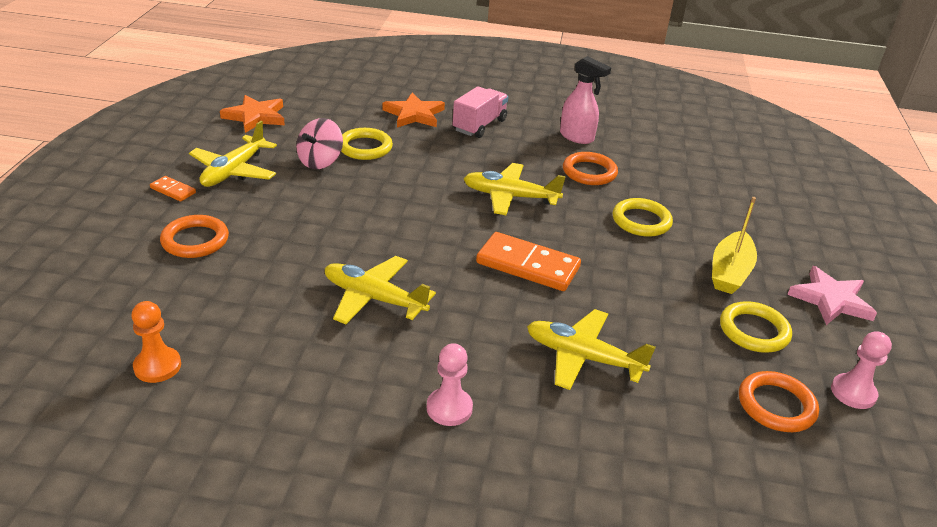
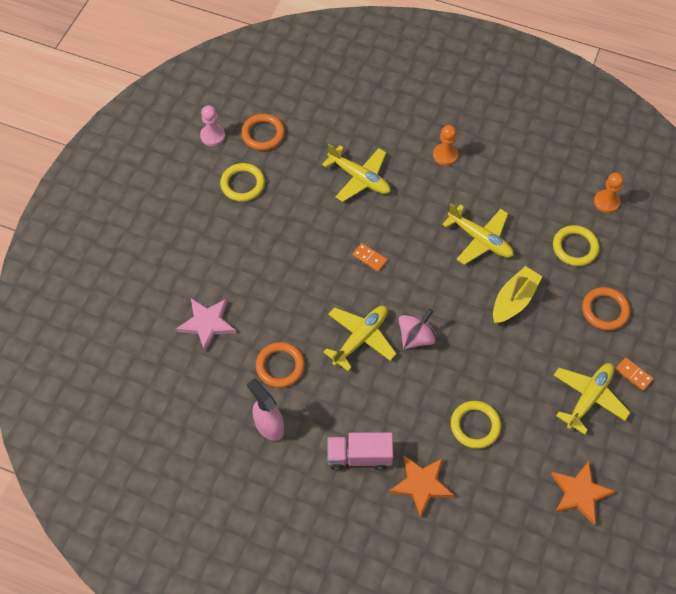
camera: 165 degrees left, 25 degrees up
(320, 161) = (516, 406): pink spinning top -> pink spinning top (416, 337)
(449, 408) = (445, 155): pink pawn -> orange pawn
(479, 125) = (359, 456): pink truck -> pink truck turned 45 degrees clockwise
(510, 197) = (360, 338): yellow plane -> yellow plane turned 75 degrees counterclockwise
(528, 265) = (369, 258): orange domino -> orange domino, size x0.48
(641, 221) = (264, 296): yellow ring -> yellow ring (575, 247)
(730, 272) = (227, 235): yellow boat -> yellow boat (514, 300)
(831, 300) = (172, 202): pink star -> pink star (207, 323)

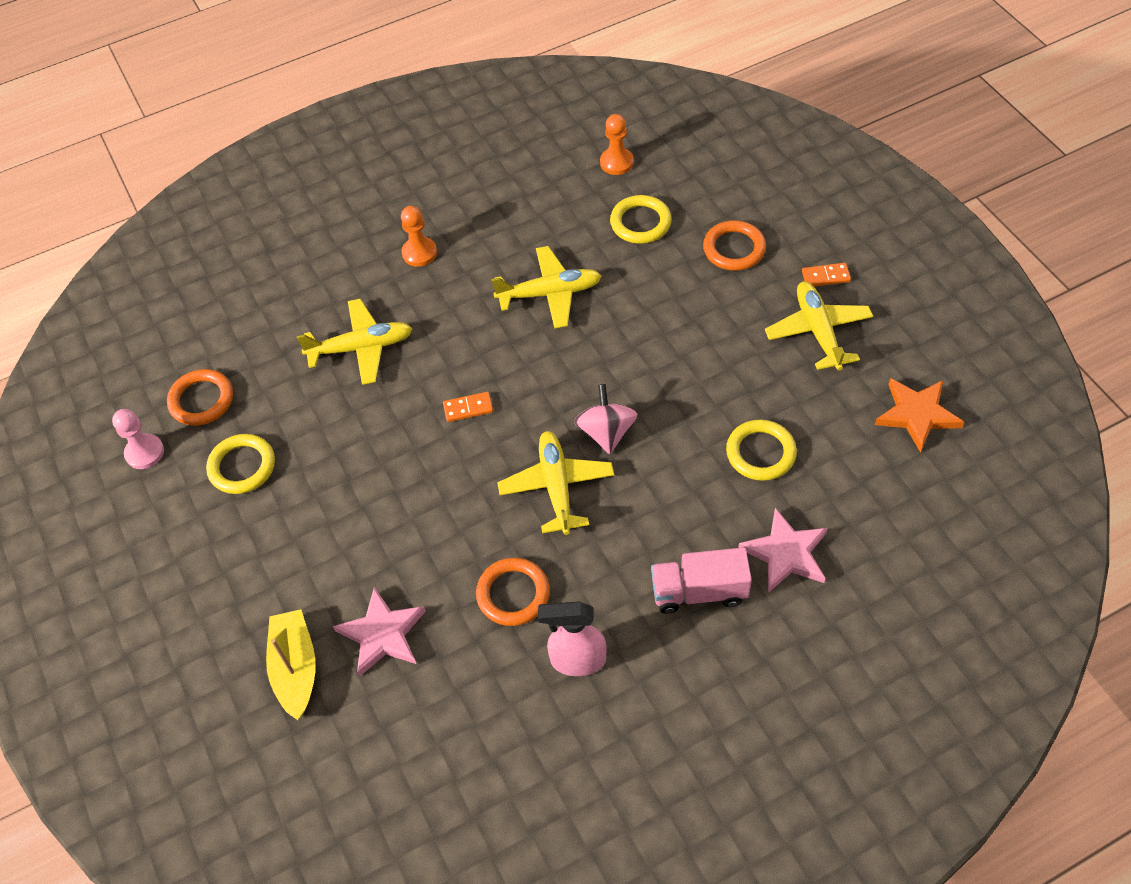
camera: 45 degrees left, 5 degrees down
(359, 456) = (699, 591): pink truck -> pink truck turned 45 degrees clockwise
(421, 484) = (786, 553): orange star -> pink star
(514, 300) = (649, 315): yellow boat -> yellow boat (295, 669)

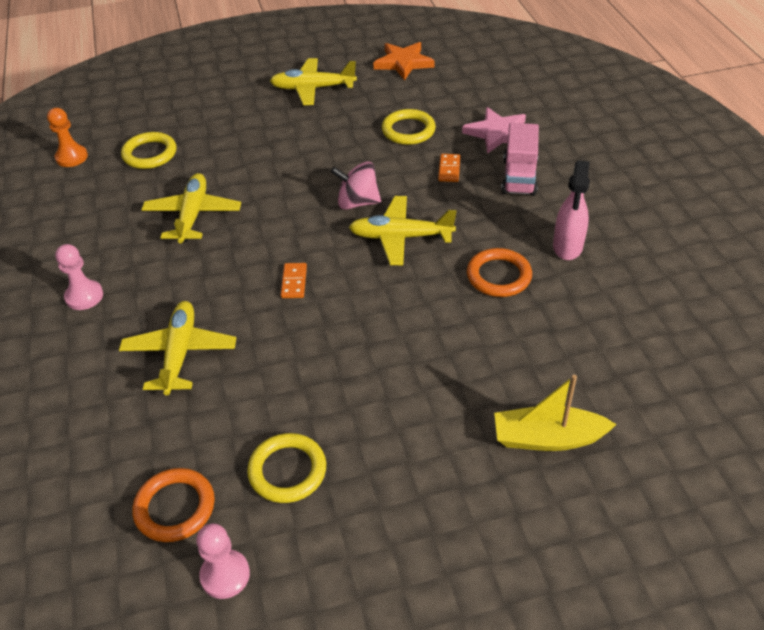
camera: 80 degrees left, 10 degrees down
(382, 634) = (521, 367): pink star -> none
(419, 253) = (84, 296): orange pawn -> pink pawn
(734, 249) = (211, 112): orange ring -> none
(825, 276) = (265, 77): orange domino -> orange domino (449, 169)

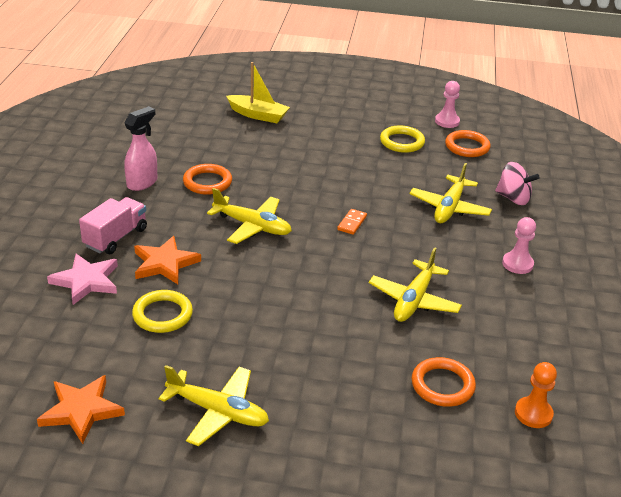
camera: 160 degrees left, 10 degrees down
(150, 154) = (442, 385): yellow ring -> orange ring
(357, 202) = (265, 263): pink spinning top -> pink spinning top (513, 198)
(449, 169) = (164, 263): orange domino -> orange star

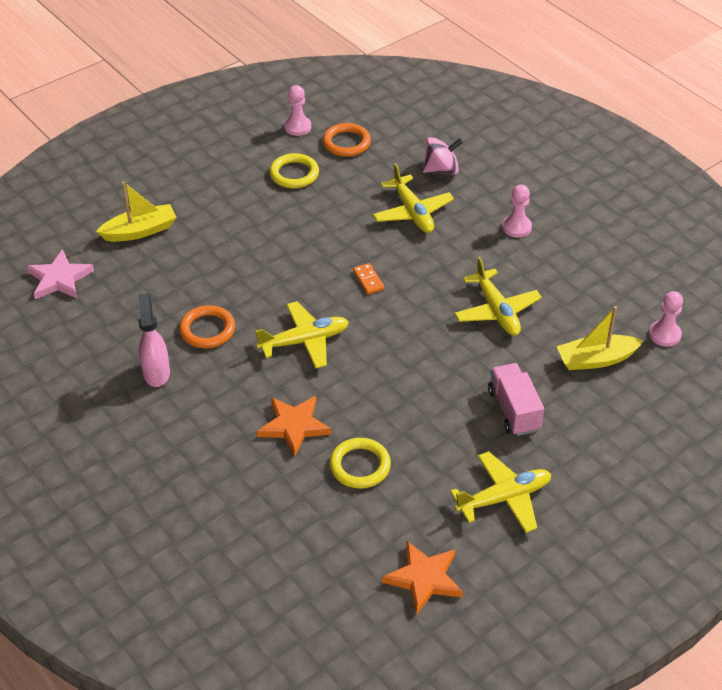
camera: 45 degrees left, 10 degrees up
(86, 281) = (263, 490): pink star -> pink star (59, 279)
(116, 238) = (221, 437): pink truck -> pink truck (514, 410)
(442, 385) = (596, 359): orange ring -> yellow boat
(533, 414) = (664, 334): orange pawn -> pink pawn

